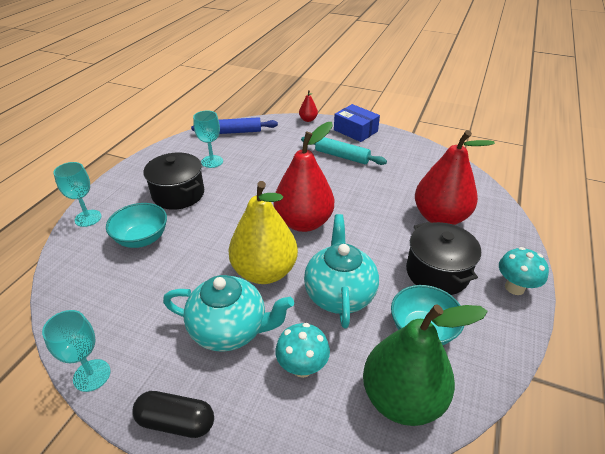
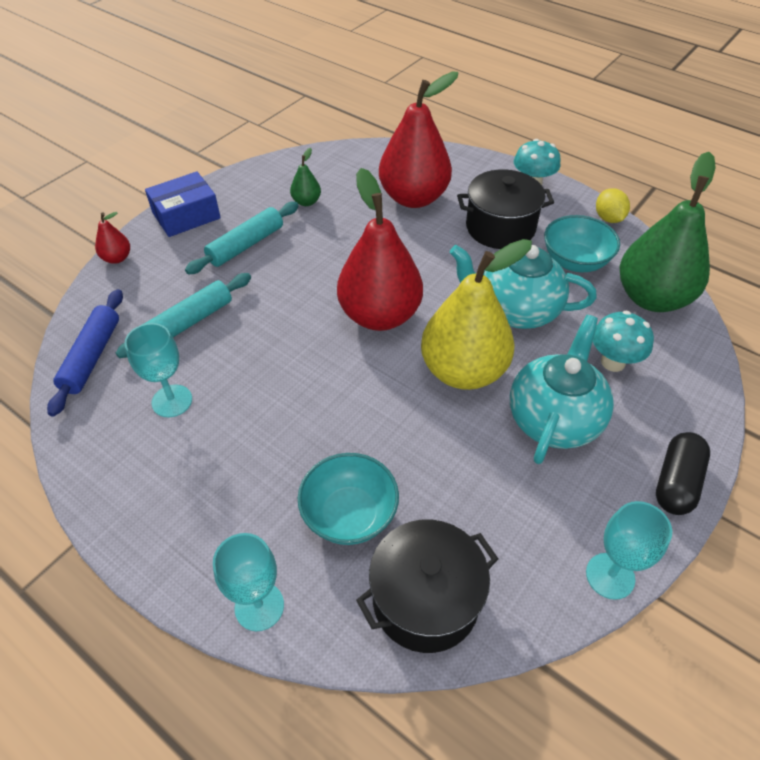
camera: 75 degrees left, 10 degrees up
(178, 194) = (248, 457): black pot -> black pot (425, 600)
(269, 153) = (189, 322): none -> turquoise rolling pin
(399, 169) = (306, 202): none -> green pear
(506, 353) = (608, 218): none -> yellow lemon

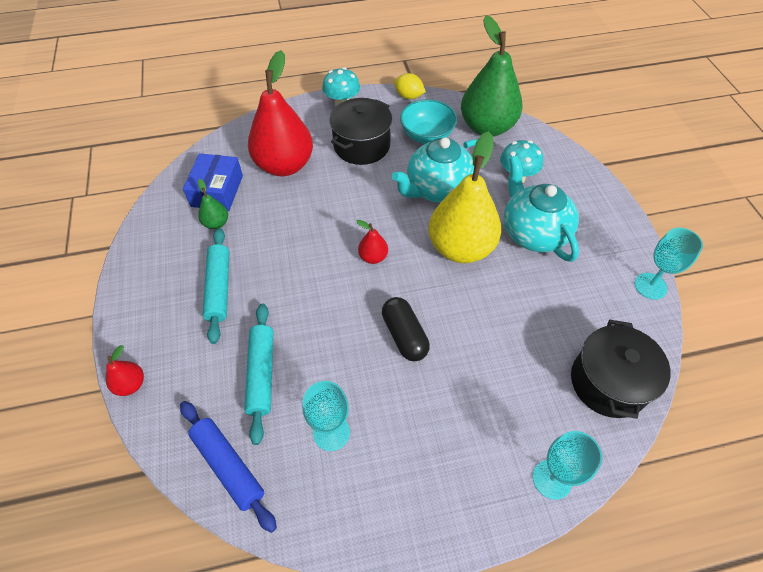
camera: 50 degrees left, 5 degrees up
(186, 215) = (138, 306): blue box -> blue box (217, 191)
(349, 515) = (520, 382): turquoise bowl -> none
(379, 315) = (373, 257): red pear -> red pear, size x0.43
(676, 482) = (615, 215): black capsule -> black capsule (404, 335)

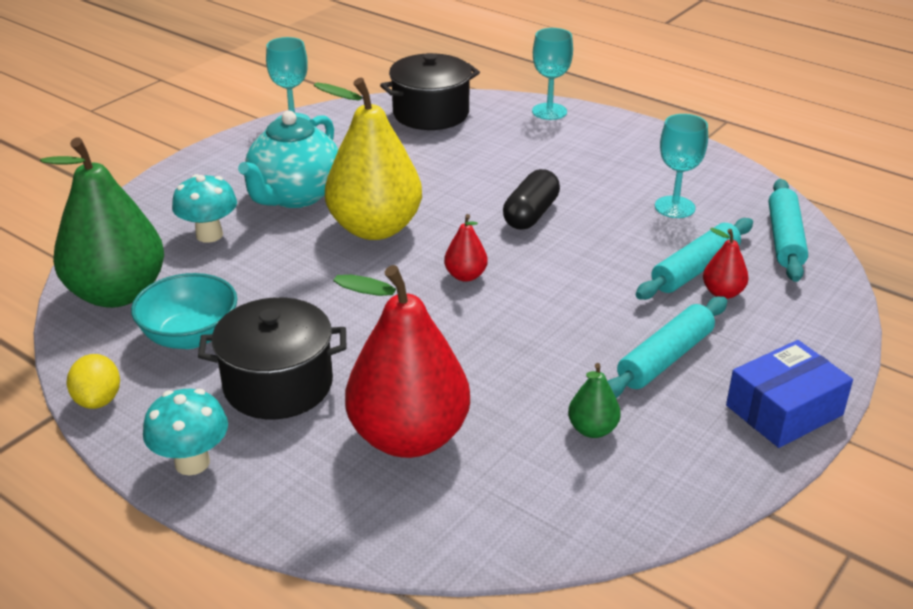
camera: 130 degrees left, 20 degrees down
(131, 384) = (841, 340): red pear -> red pear (722, 293)
(217, 191) = (542, 473): blue box -> blue box (784, 410)
(228, 466) = (785, 239): blue rolling pin -> turquoise rolling pin
(437, 189) = (297, 281): turquoise teapot -> none

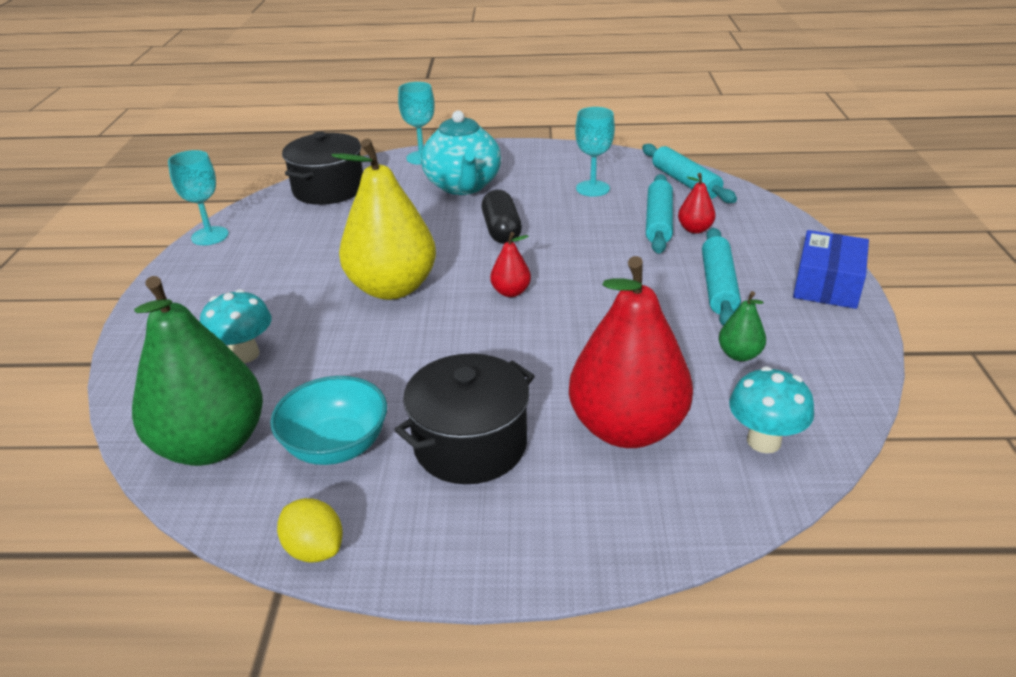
camera: 35 degrees left, 0 degrees up
(192, 463) = (479, 551): turquoise mushroom -> turquoise mushroom (763, 441)
(295, 196) = (287, 291): turquoise teapot -> turquoise teapot (463, 186)

